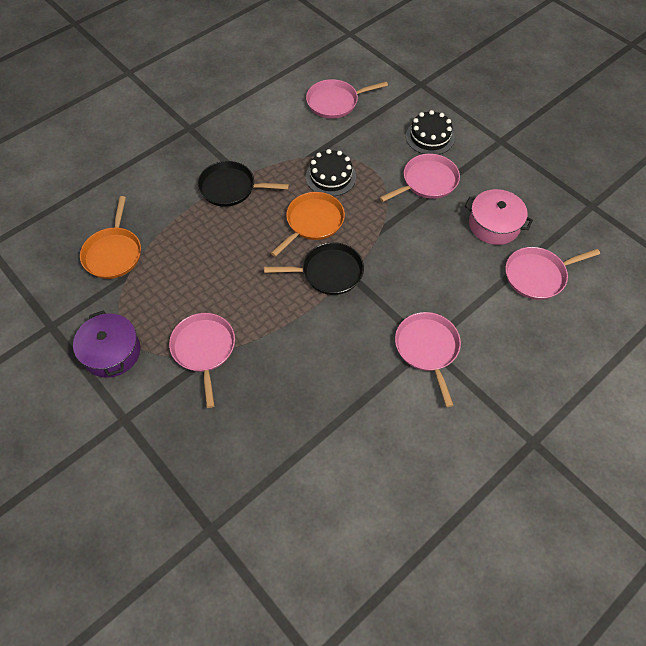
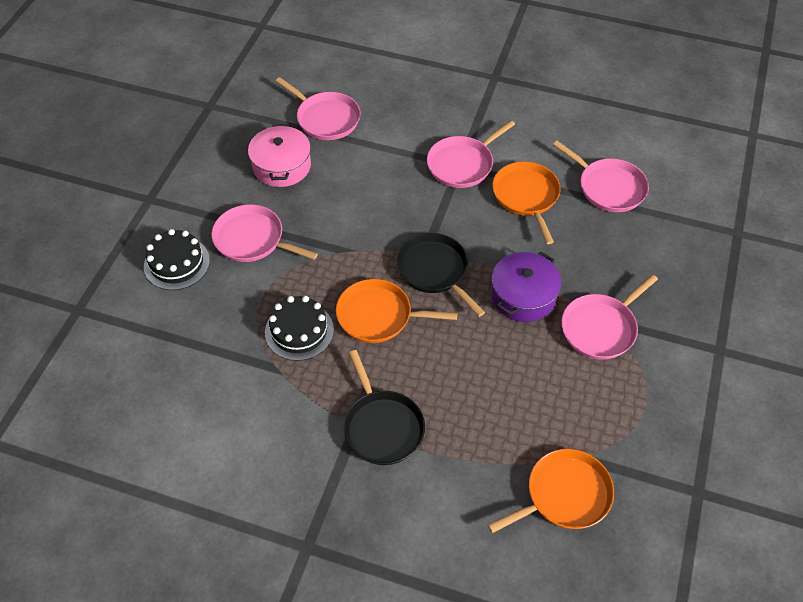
camera: 120 degrees left, 5 degrees down
(112, 352) = (672, 408): purple pot -> purple pot (523, 296)
(335, 102) = (160, 389): pink pan -> pink pan (608, 187)
(362, 376) = (526, 196): none -> orange pan

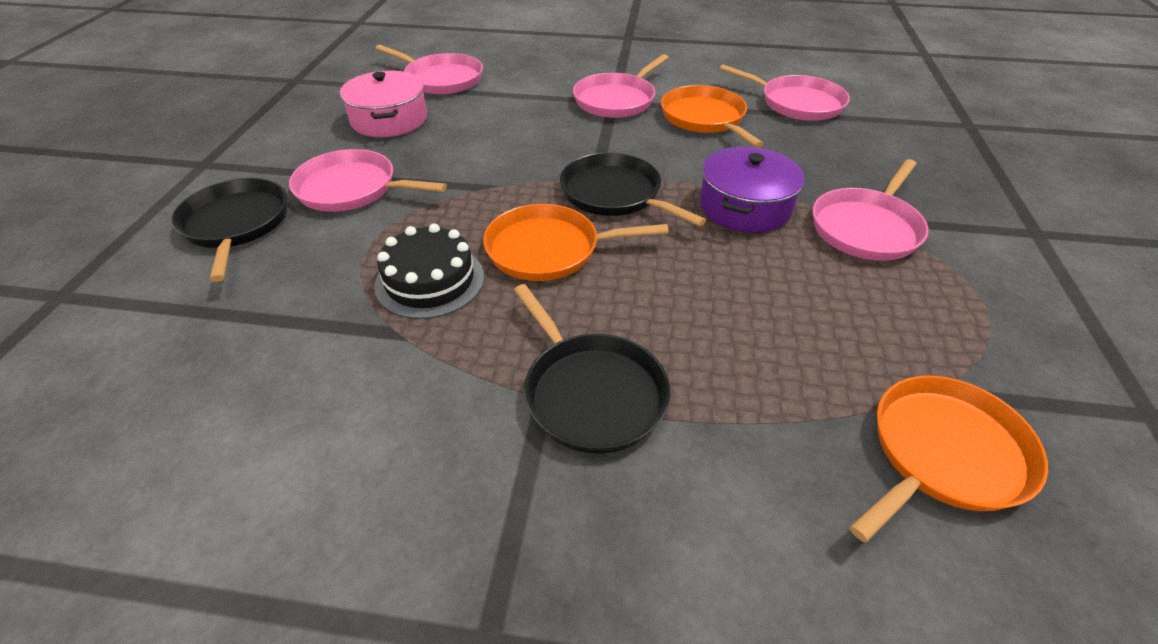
camera: 10 degrees left, 10 degrees down
(177, 263) = (236, 224): black cake -> black pan

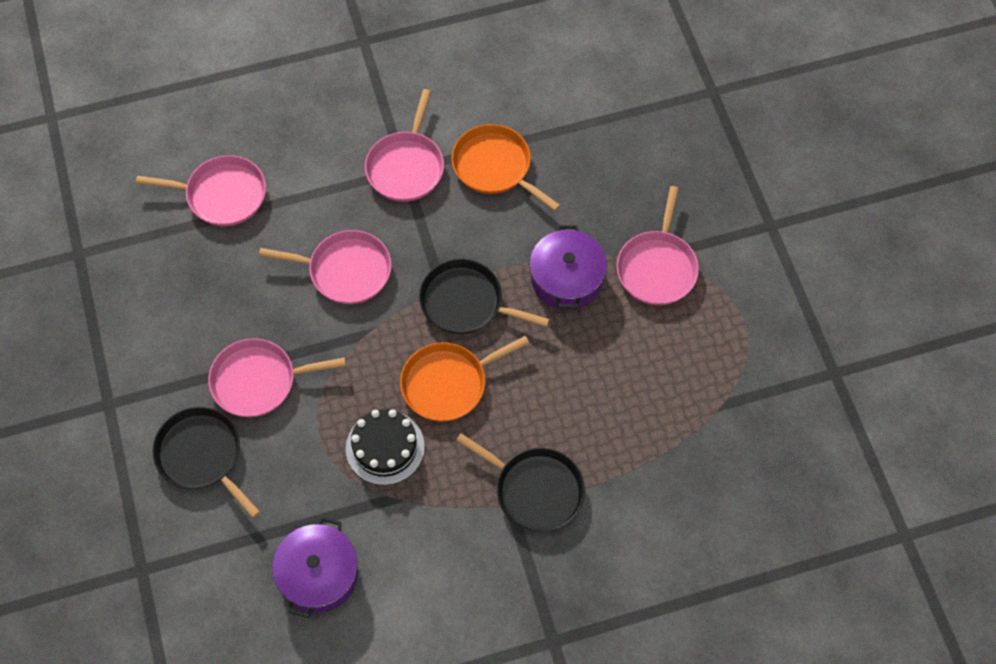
camera: 25 degrees left, 20 degrees up
(230, 378) = (318, 574): none -> purple pot
(389, 120) = (221, 279): pink pot -> none
(797, 103) = (565, 110): pink pan -> pink pan (345, 270)
(943, 454) = (732, 448): orange pan -> none

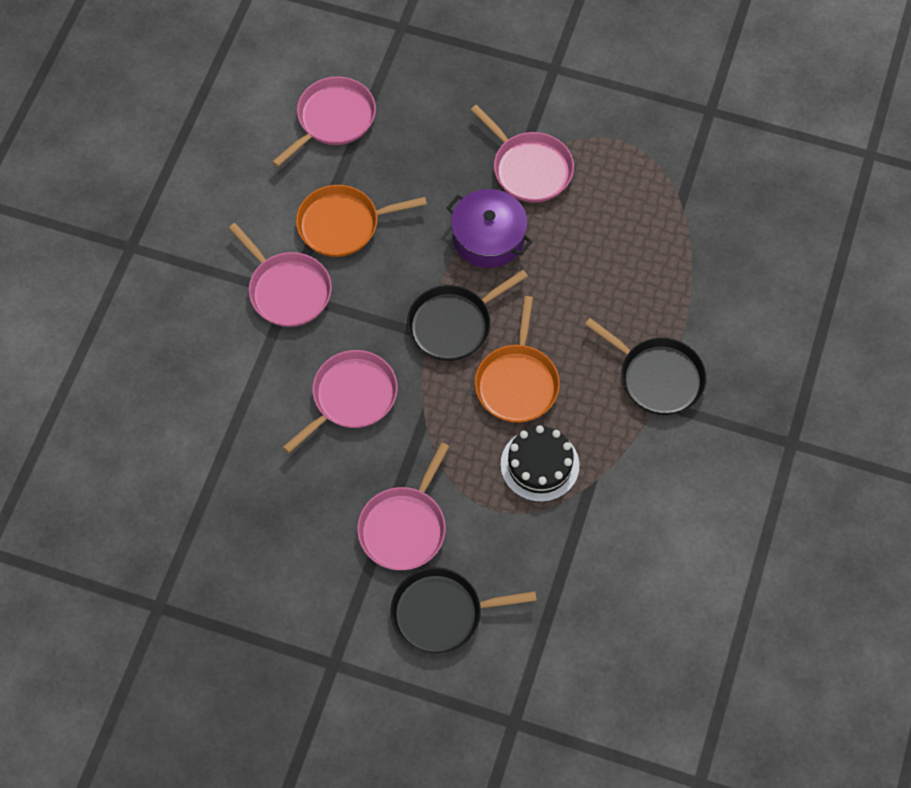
camera: 55 degrees left, 0 degrees up
(222, 195) = (195, 452): pink pan -> pink pan (333, 119)
(318, 574) = (616, 582): purple pot -> none
(535, 490) = (657, 377): black pan -> black pan turned 60 degrees clockwise

